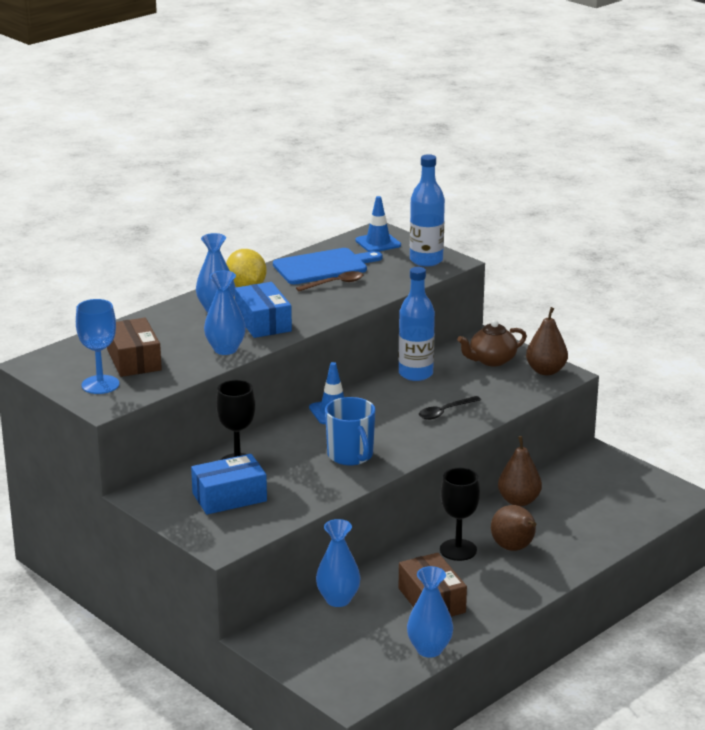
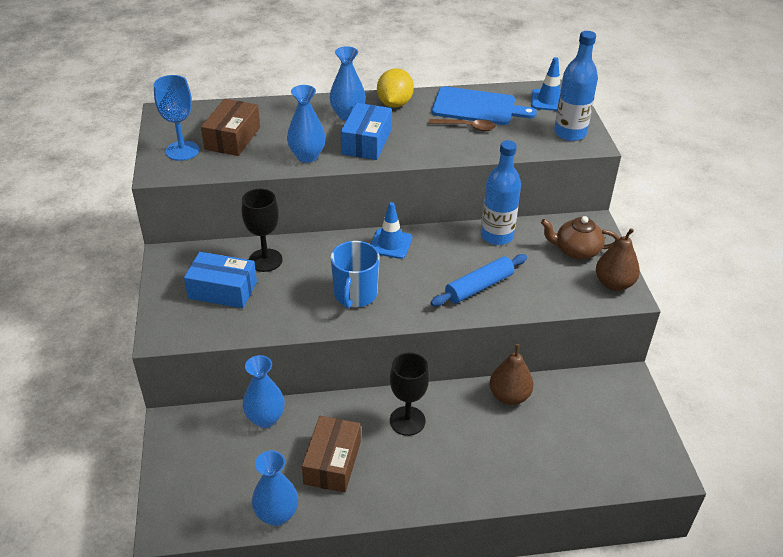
camera: 35 degrees right, 15 degrees up
(445, 412) = (479, 287): black spoon -> blue rolling pin
(514, 548) = (454, 445): brown pear -> none

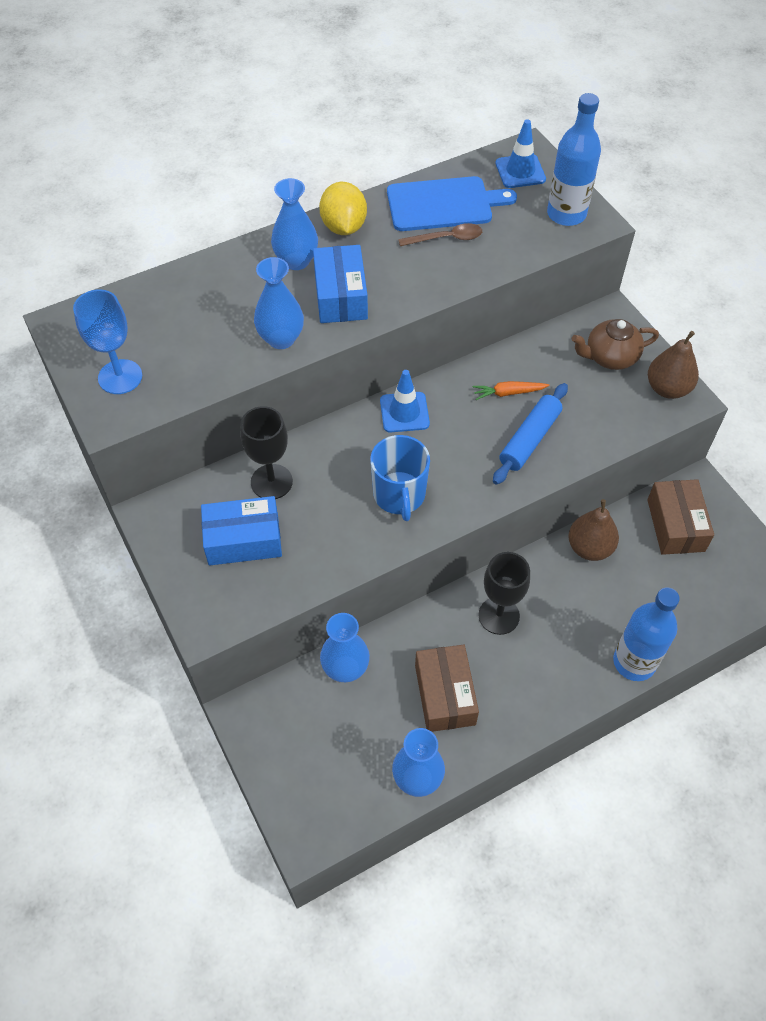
camera: 20 degrees left, 15 degrees up
(232, 138) = (173, 338): brown box -> brown box (675, 525)
(479, 253) = (508, 393): none -> orange carrot
(497, 236) = (516, 364): blue bottle -> blue bottle (634, 662)

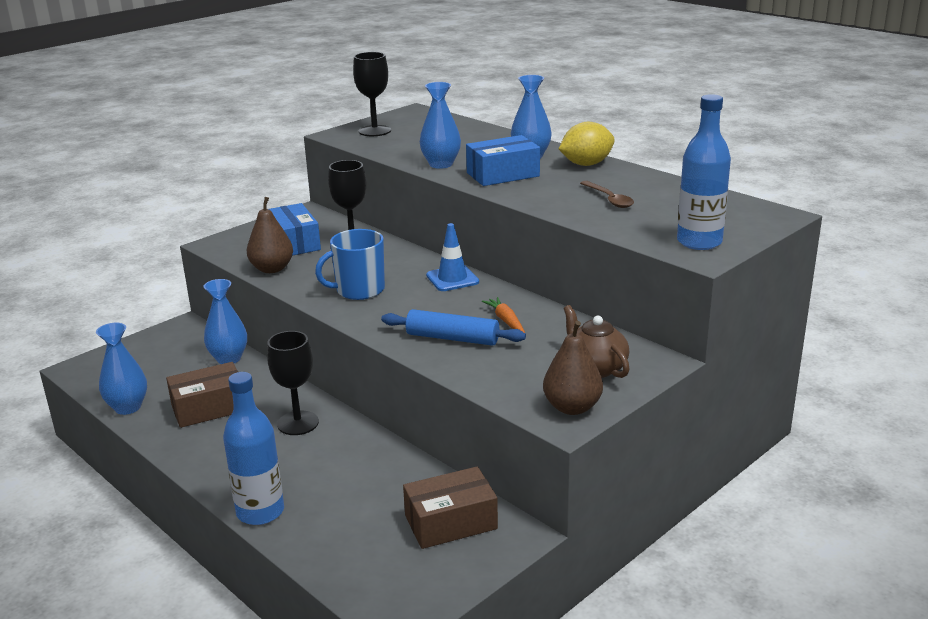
camera: 75 degrees right, 30 degrees down
(120, 377) = (374, 131): blue goblet -> black goblet
(443, 204) = (655, 192): blue cutting board -> none
(520, 171) = (740, 216): blue traffic cone -> none
(589, 548) = (396, 466): brown pear -> brown pear (272, 269)

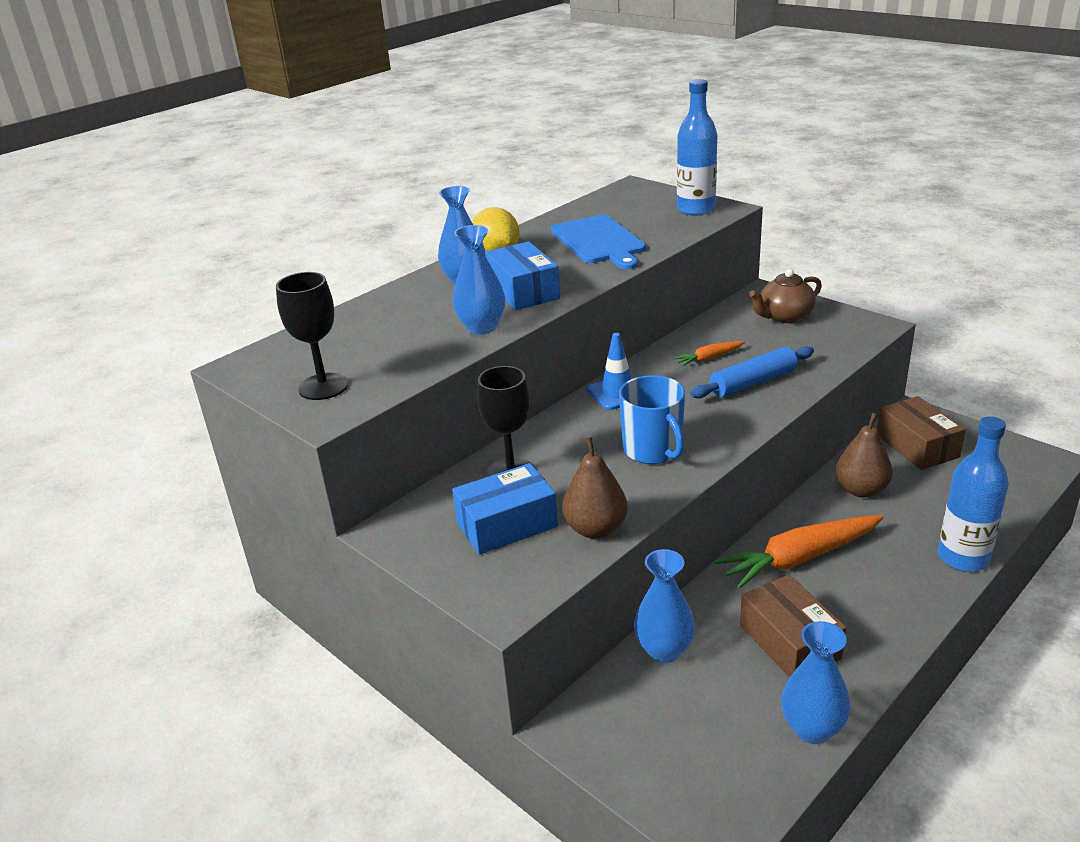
camera: 90 degrees left, 5 degrees up
(298, 423) = (799, 559): black goblet -> orange carrot
(452, 338) = (753, 382): blue rolling pin -> blue rolling pin turned 45 degrees clockwise
(572, 407) = (852, 323): brown pear -> brown pear (861, 490)
(609, 199) = (599, 241): brown spoon -> blue cutting board

